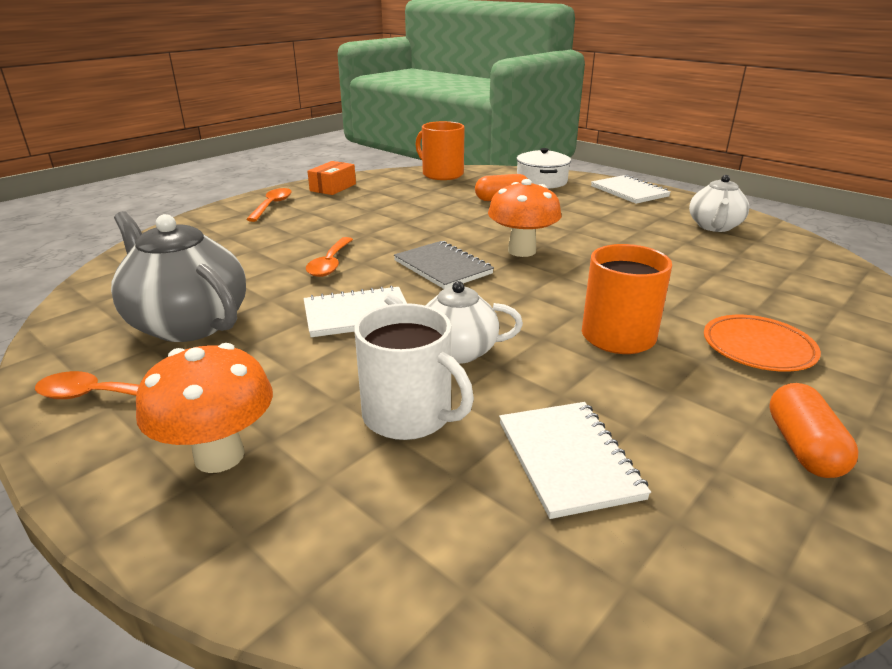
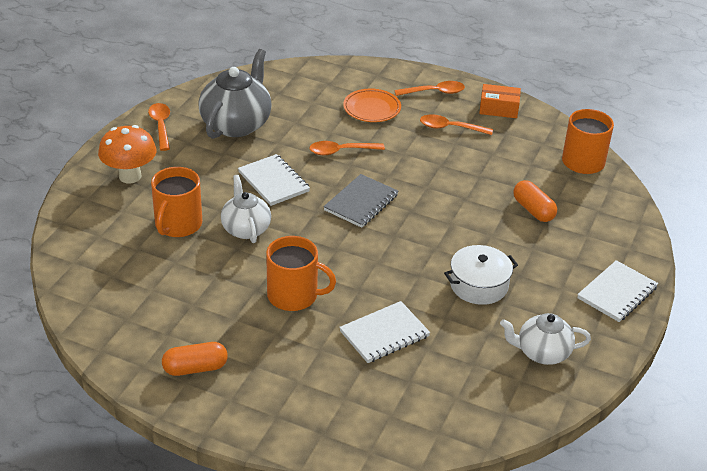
camera: 70 degrees right, 10 degrees up
(342, 209) = (450, 128): none -> orange spoon
(409, 415) = (178, 224): white mug -> orange mug
(522, 251) = (413, 237): orange mushroom -> none
(541, 181) = (608, 229): white pot -> white pot (479, 285)
(568, 460) = (159, 282): white notebook -> white notebook (384, 334)
(758, 348) = (303, 361): orange plate -> orange plate (372, 108)

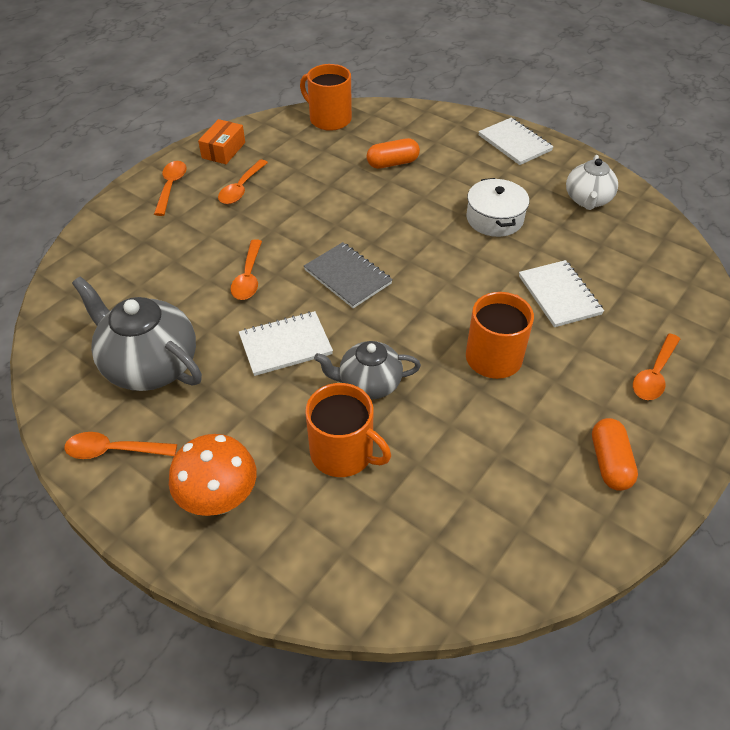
camera: 75 degrees left, 10 degrees up
(246, 229) = (369, 383): white teapot -> grey teapot
(300, 399) = (654, 374): none -> orange spoon
(372, 108) = (177, 239): orange plate -> none

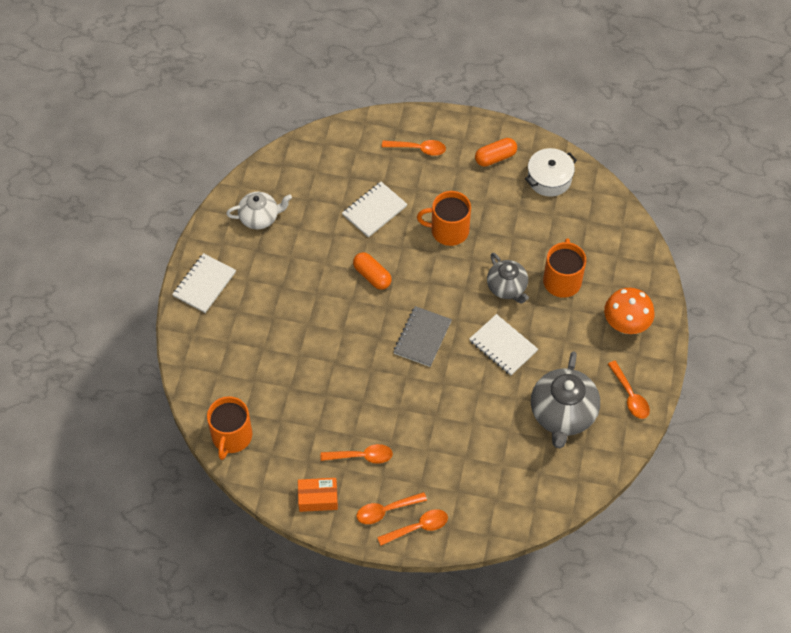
camera: 115 degrees left, 10 degrees up
(248, 277) = (456, 399): orange spoon -> orange spoon (418, 527)
(392, 163) = (274, 361): orange capsule -> orange capsule (372, 276)
(494, 219) = (312, 269): white pot -> white pot (549, 179)

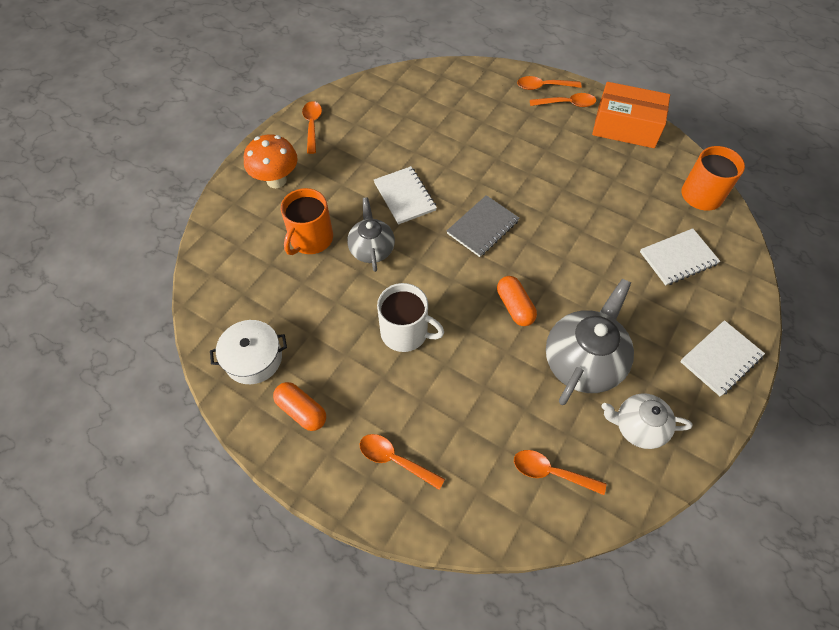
camera: 160 degrees left, 0 degrees up
(318, 498) = (626, 127): orange box -> orange box, size x1.74
(362, 456) = (577, 146): orange spoon -> orange spoon (551, 472)
(374, 210) = (485, 387): white notebook -> white notebook (678, 258)
(448, 230) = (405, 332): orange mug -> white mug
(495, 157) = (301, 411): orange capsule -> orange capsule turned 45 degrees clockwise
(562, 414) = (380, 128): grey teapot -> grey teapot (583, 361)

